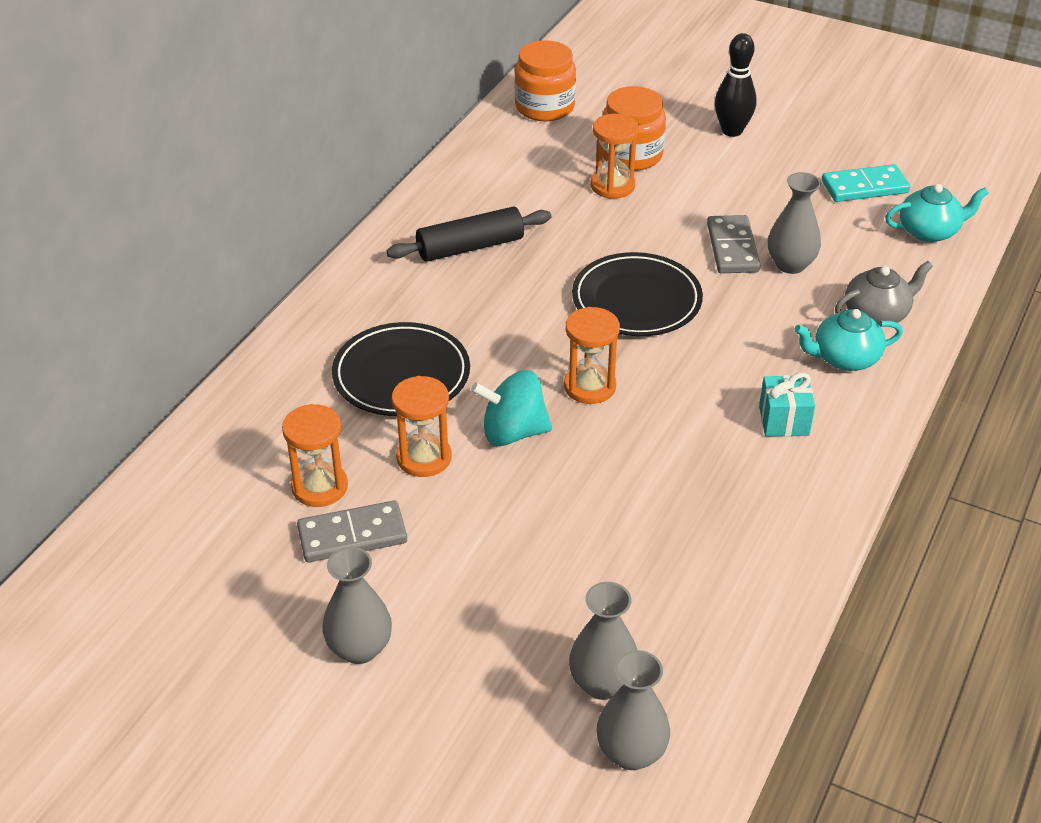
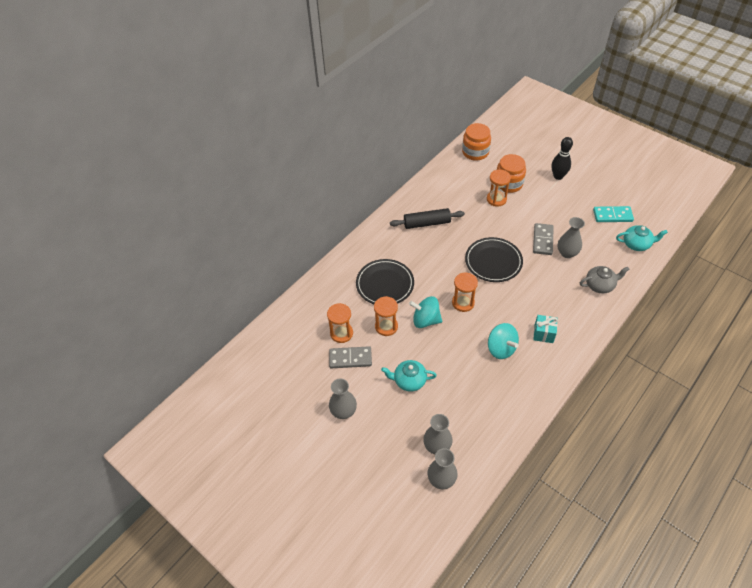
camera: 15 degrees right, 10 degrees up
(698, 463) = (501, 348): none -> turquoise spinning top
(844, 358) = (579, 306): turquoise teapot -> turquoise teapot (409, 380)

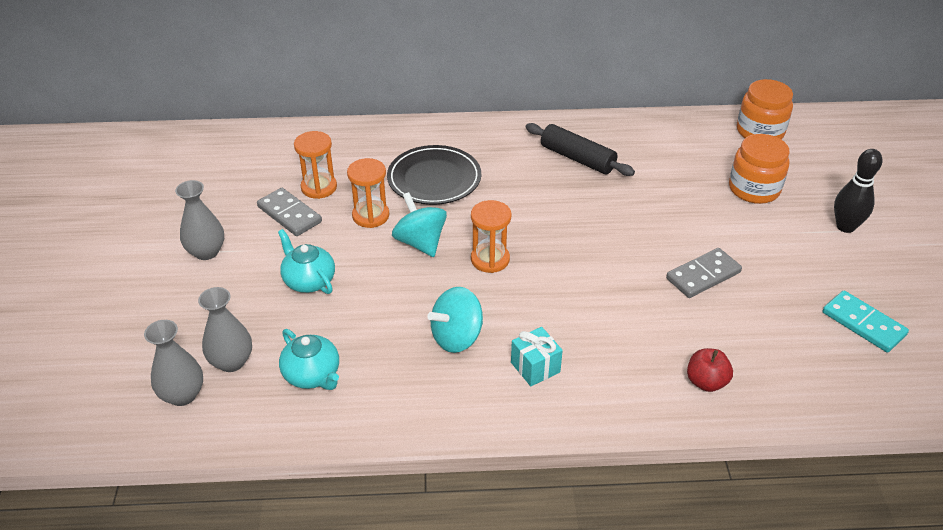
camera: 45 degrees right, 10 degrees down
(493, 262) = (596, 249): black plate -> none
(496, 199) = (708, 193): orange hourglass -> none
(501, 348) = (457, 337): turquoise spinning top -> turquoise spinning top turned 45 degrees clockwise
(567, 253) = (716, 313): grey vase -> none
(600, 285) = (706, 382): grey teapot -> red apple
(636, 244) = (849, 382): turquoise teapot -> turquoise teapot (312, 375)

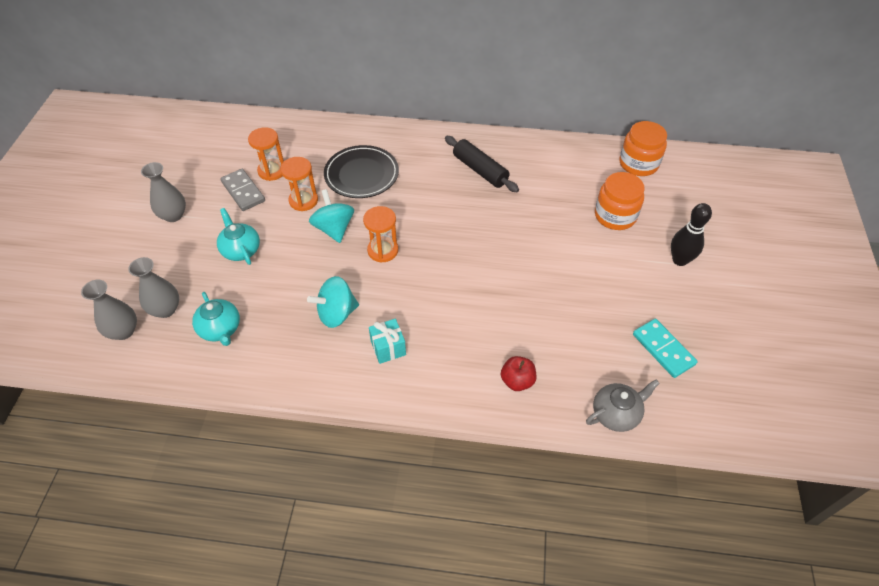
camera: 10 degrees right, 10 degrees up
(703, 275) = (546, 288): grey domino -> none
(836, 401) = (616, 414): none -> grey teapot

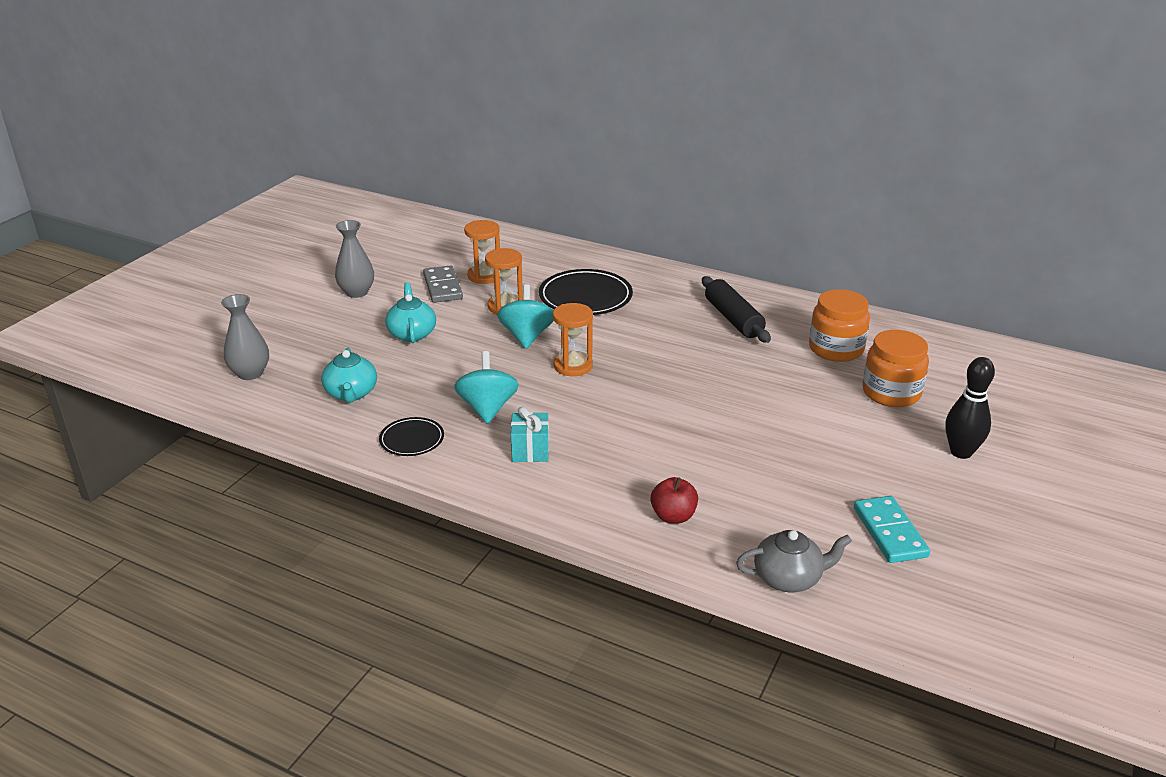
camera: 20 degrees right, 20 degrees down
(166, 309) = (303, 365): grey vase -> none
(292, 364) = (412, 440): none -> black plate
(336, 313) = (487, 408): turquoise spinning top -> turquoise spinning top turned 90 degrees clockwise
(638, 164) = (951, 351): orange jar -> orange jar (836, 349)

